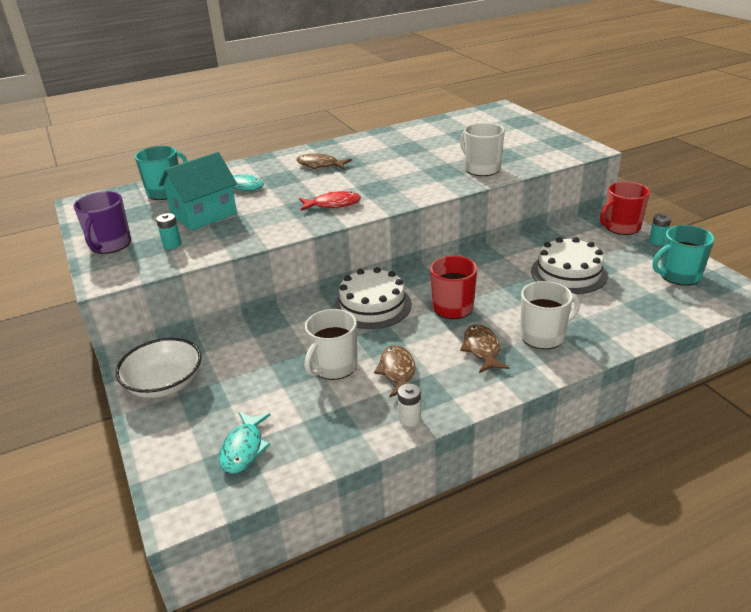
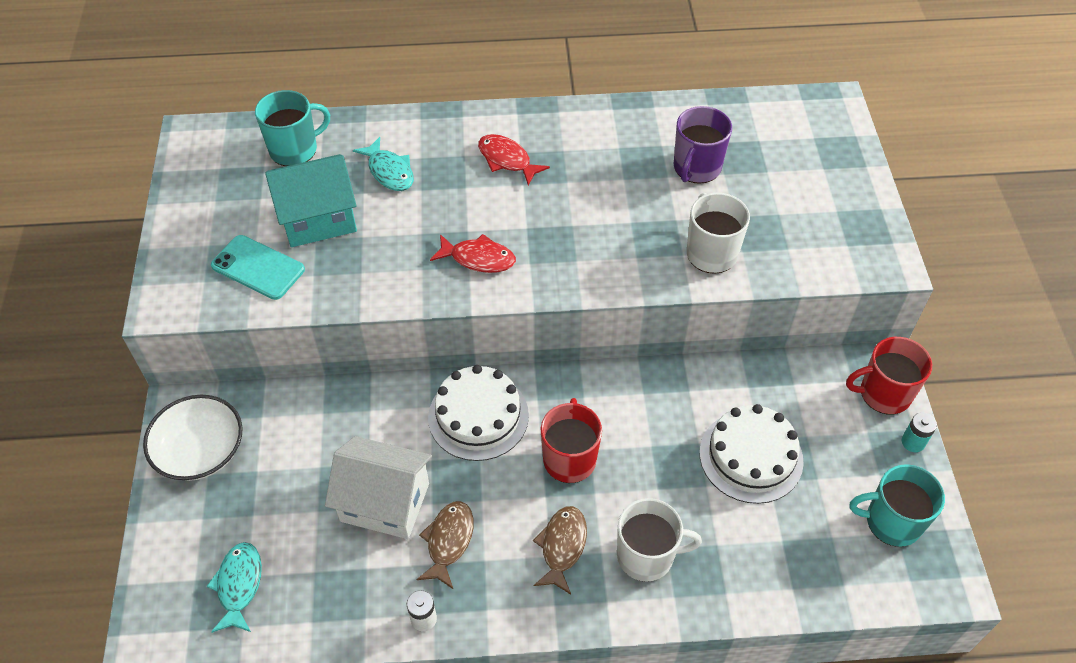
camera: 20 degrees right, 20 degrees up
(110, 245) = (191, 239): purple mug -> purple mug (696, 167)
(172, 244) = (258, 267): turquoise battery -> turquoise phone
(244, 449) = (239, 585): turquoise fish -> turquoise fish turned 150 degrees clockwise
(320, 165) = (507, 160): brown fish -> red fish
(334, 366) = (385, 502): white mug -> white house

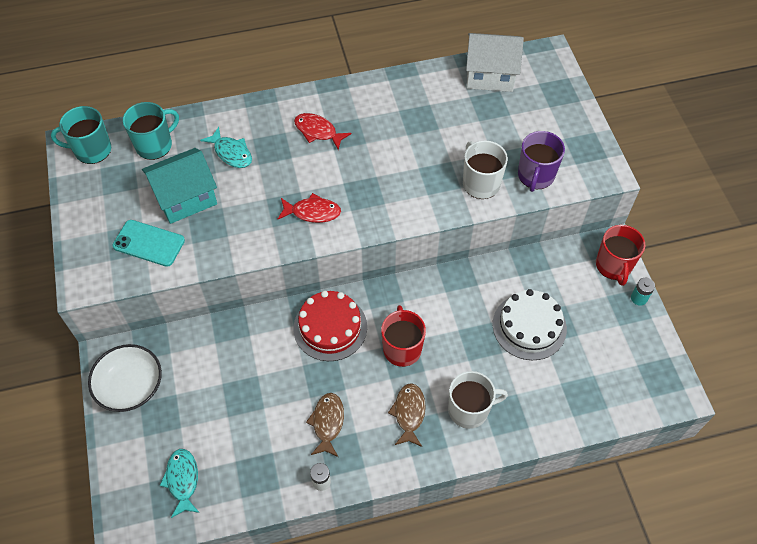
camera: 10 degrees left, 5 degrees up
(385, 502) = (275, 402): white house -> white house (490, 75)
(478, 416) = (330, 327): white cake -> red cake
(696, 167) = (458, 118): purple mug -> purple mug (535, 176)
(883, 393) = (613, 266): red mug -> red mug turned 75 degrees counterclockwise
(891, 521) = (633, 357): turquoise mug -> turquoise mug (92, 150)

